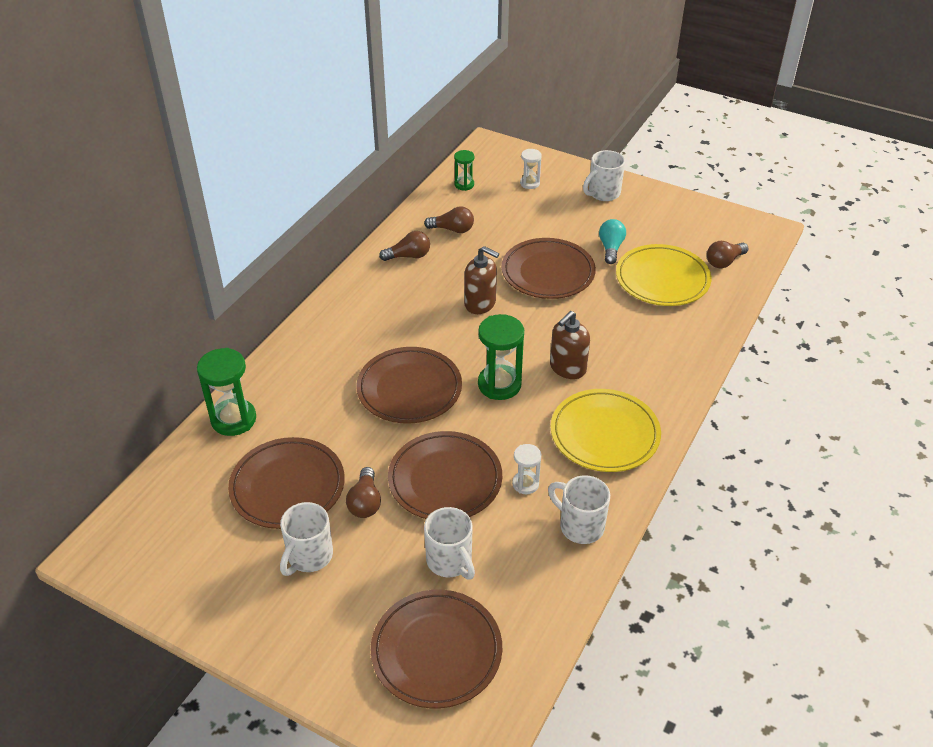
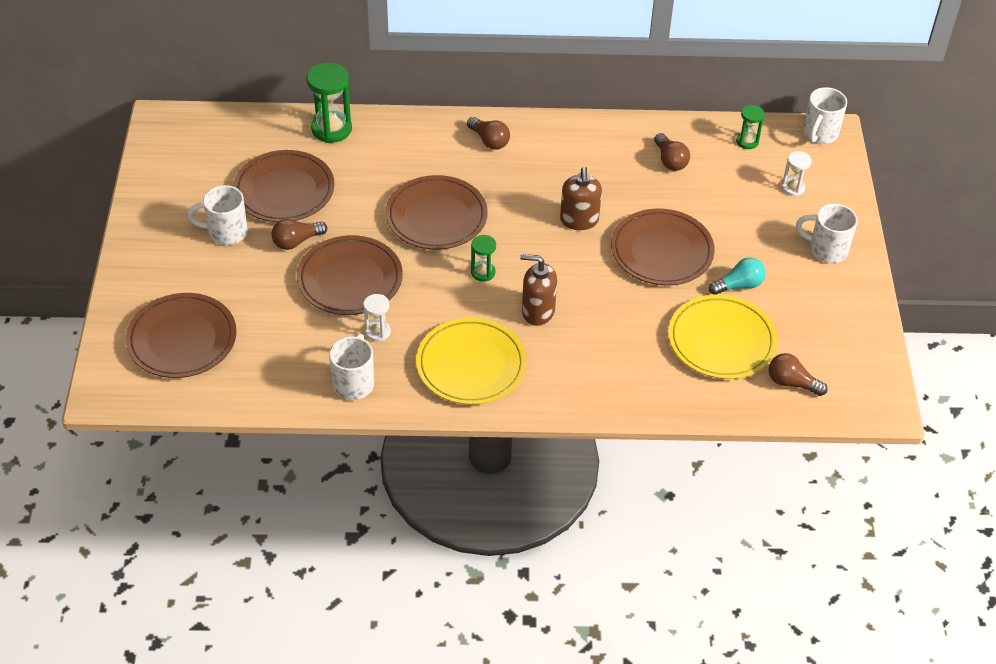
camera: 60 degrees right, 5 degrees up
(408, 256) = (606, 146): brown light bulb -> brown light bulb (489, 140)
(450, 561) = (269, 315): white mug -> white mug (819, 134)
(499, 384) = (483, 272): green hourglass -> green hourglass, size x0.56

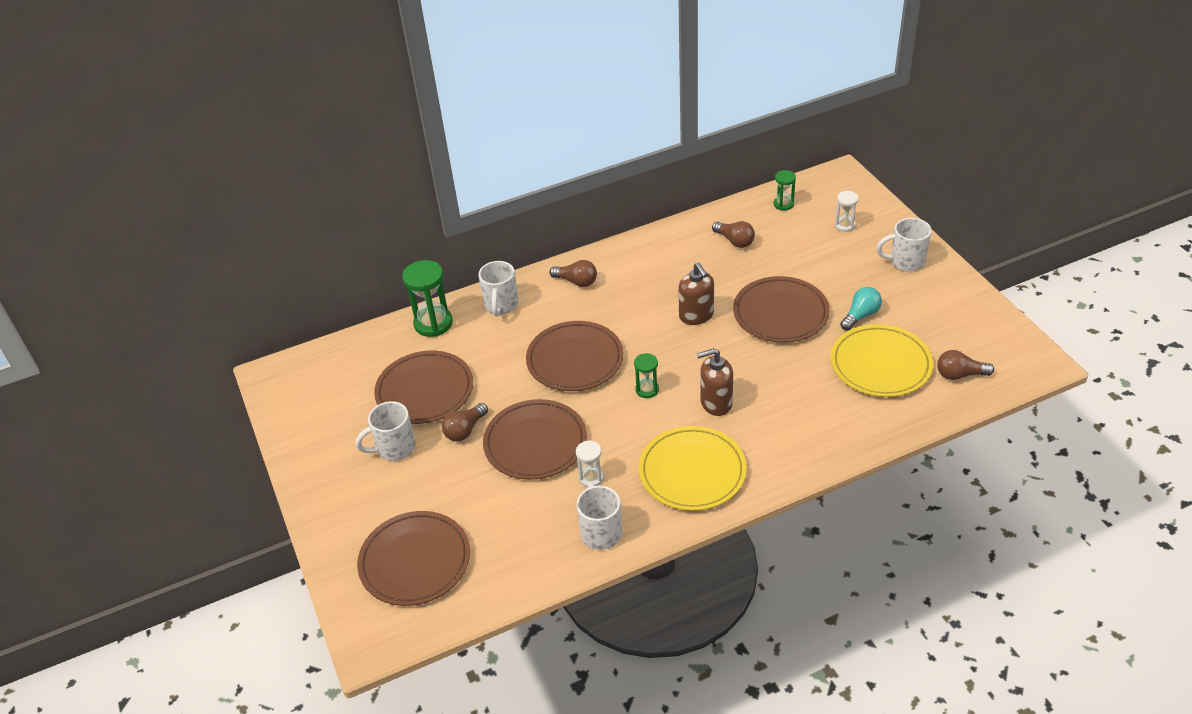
camera: 20 degrees left, 5 degrees down
(819, 134) = (833, 178): white mug -> white mug (501, 305)

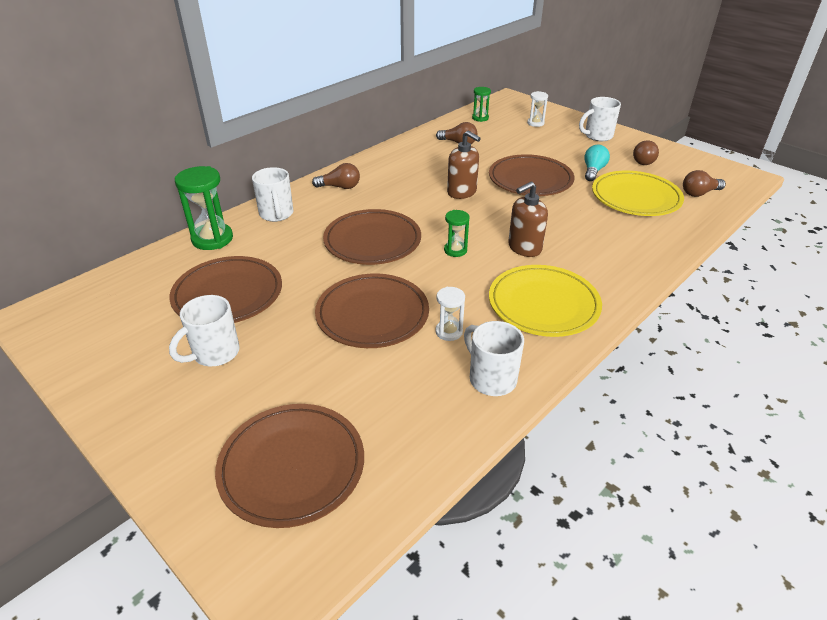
camera: 25 degrees left, 5 degrees down
(465, 430) = (289, 319): brown light bulb -> brown light bulb (643, 160)

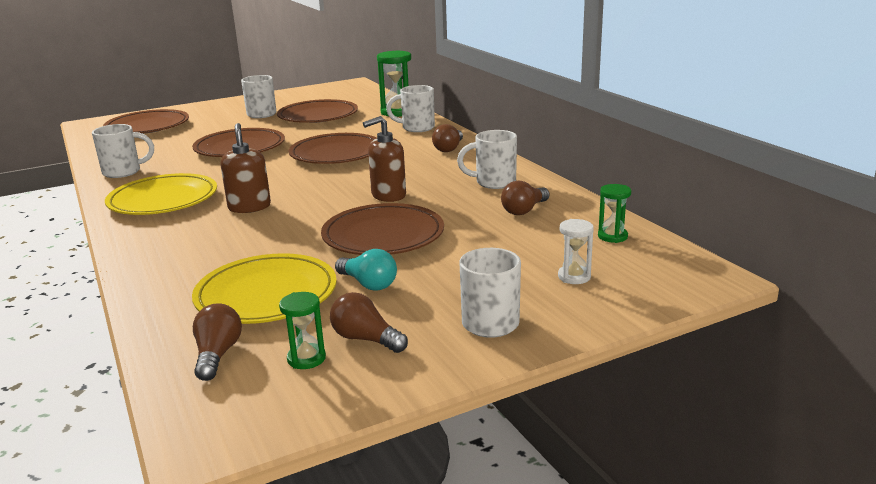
camera: 110 degrees right, 15 degrees down
(414, 158) = (494, 182): none -> white mug
(449, 332) = (186, 166): white hourglass -> none
(455, 250) = (283, 180): green hourglass -> green hourglass (306, 358)

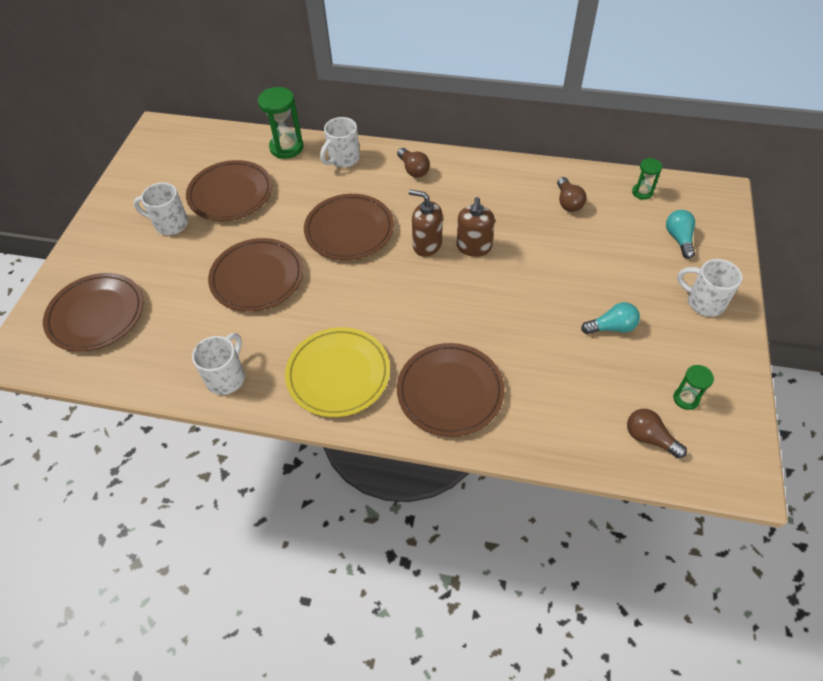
camera: 50 degrees left, 30 degrees up
(249, 207) = (414, 329): brown soap dispenser -> brown soap dispenser (427, 245)
(266, 295) = (584, 382): yellow plate -> none
(366, 339) = (683, 362): brown light bulb -> none
(383, 236) = (543, 285): brown plate -> brown plate (450, 392)
(494, 182) = (506, 187): white mug -> none
(574, 277) = (679, 239): white hourglass -> turquoise light bulb

